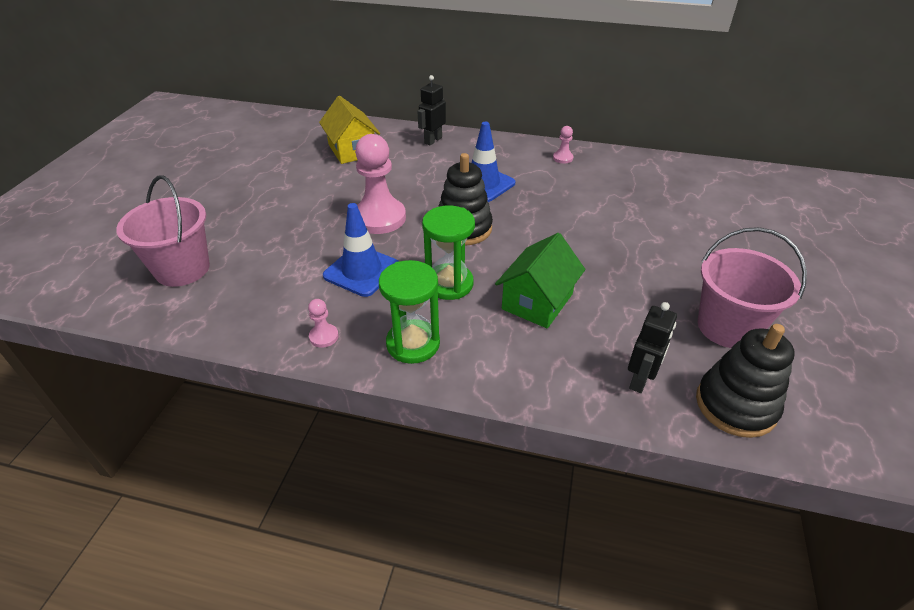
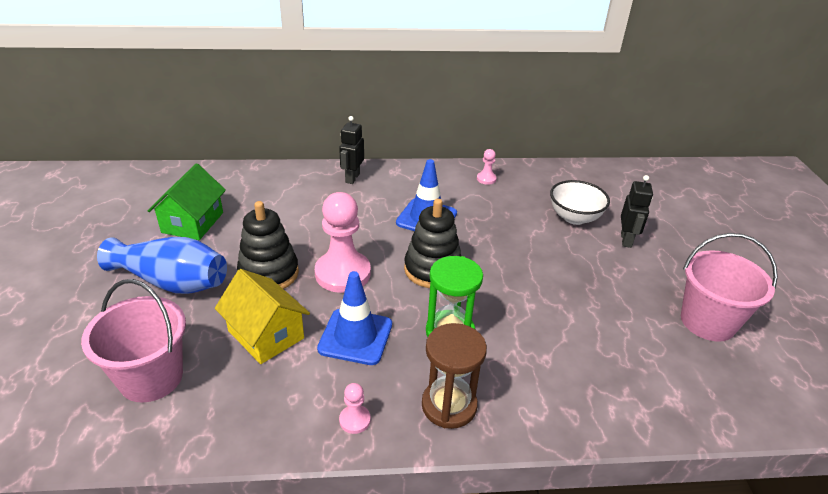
camera: 20 degrees left, 5 degrees down
(236, 201) = (172, 282): none -> blue vase
(352, 150) = (273, 201): yellow house -> yellow house (266, 334)
(413, 344) = (449, 405): green hourglass -> brown hourglass
(537, 301) = (540, 332): green house -> green house (193, 222)
(635, 206) = (574, 217): none -> white bowl
(640, 380) = (667, 391): black robot -> black robot (626, 240)
(735, 405) = (752, 395): black stacking toy -> black stacking toy (269, 273)

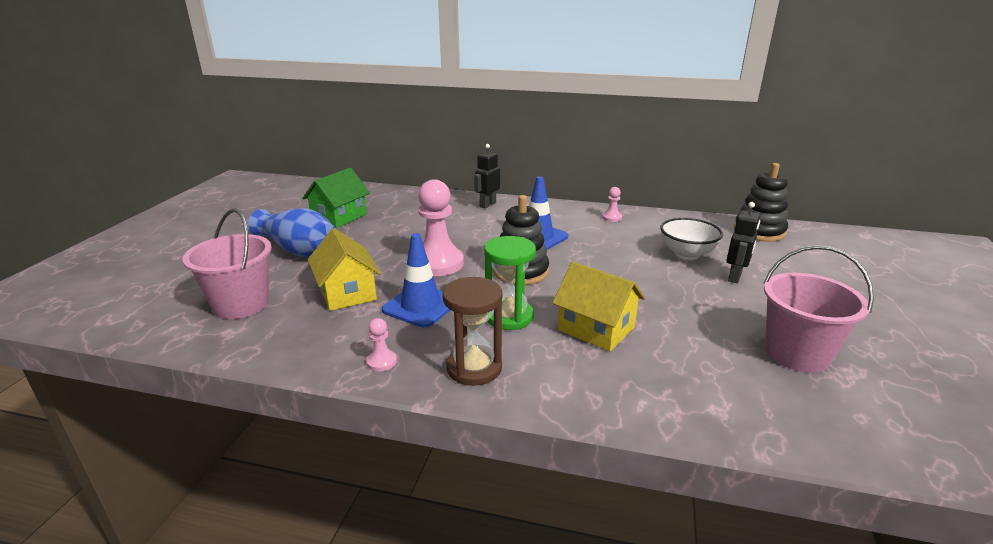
camera: 20 degrees right, 10 degrees down
(269, 273) = (376, 255): black stacking toy -> black stacking toy (759, 231)
(536, 330) = (596, 329): none -> yellow house

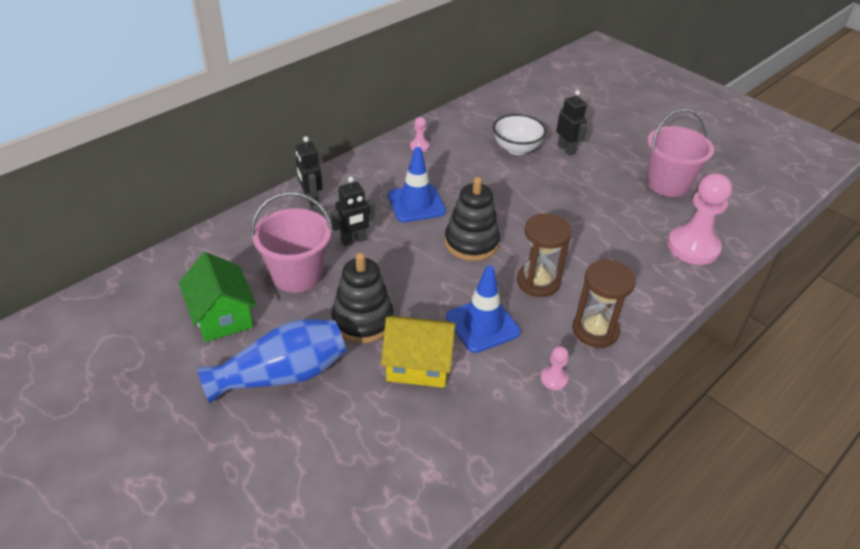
camera: 60 degrees left, 15 degrees up
(241, 304) = (377, 453): pink bucket -> pink bucket (297, 275)
(438, 263) = (411, 284): pink pawn -> pink pawn (693, 247)
(462, 230) = (353, 240): none -> black robot
(509, 317) = (538, 282): green hourglass -> brown hourglass
(596, 329) = (586, 247): yellow house -> none
(759, 231) = (512, 98): black stacking toy -> black stacking toy (363, 320)

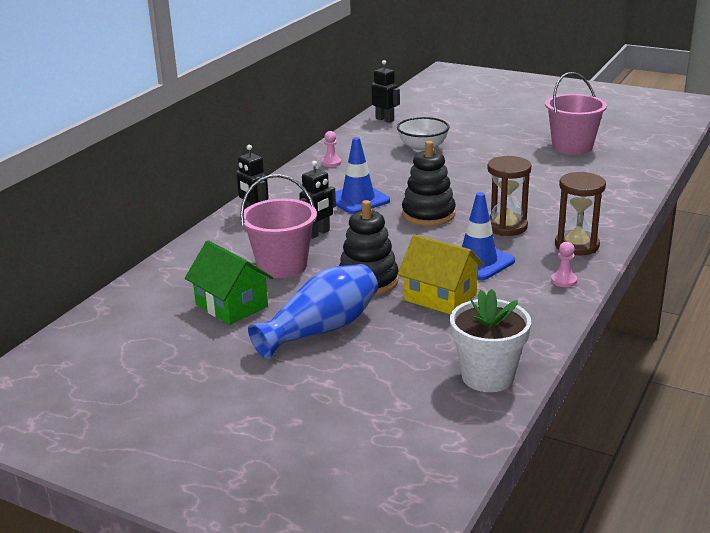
camera: 15 degrees left, 15 degrees down
(400, 497) = (487, 377): none -> white flower pot
(418, 365) = (440, 297): yellow house -> yellow house turned 45 degrees clockwise
(566, 149) = (468, 141): black robot -> black robot (385, 119)
(693, 247) = (621, 181): pink pawn -> none

